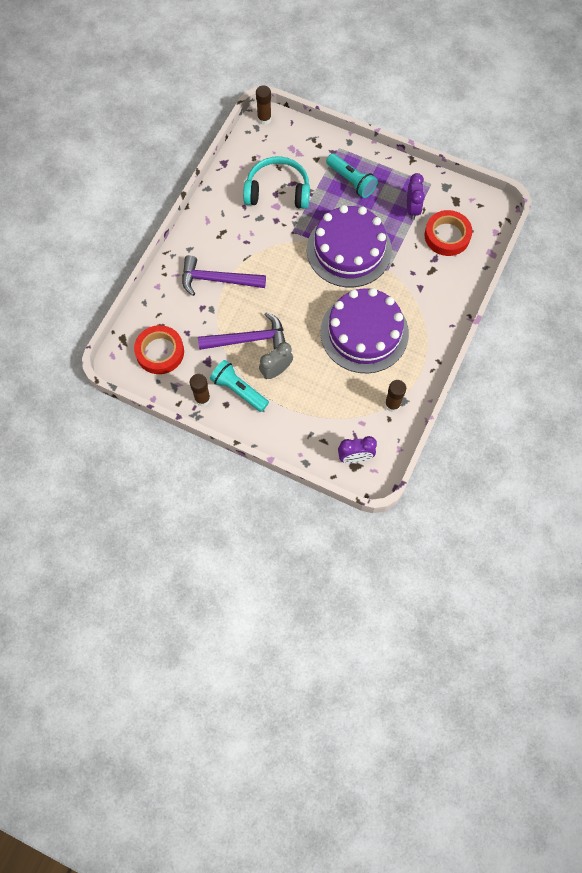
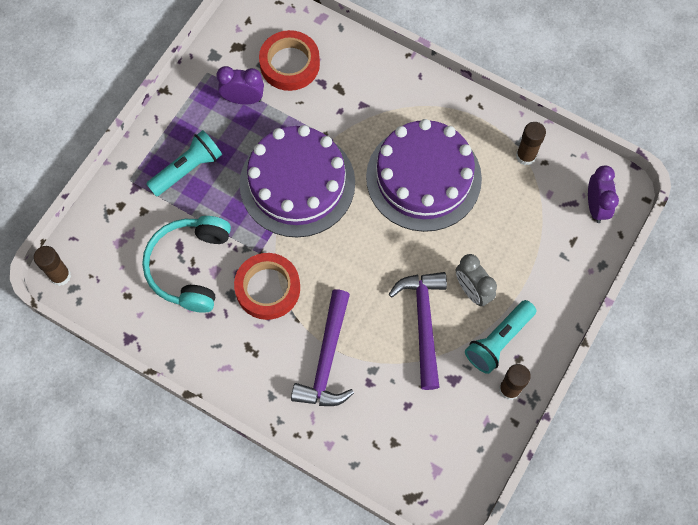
camera: 85 degrees left, 0 degrees up
(160, 352) = (435, 444): red tape -> red tape (268, 288)

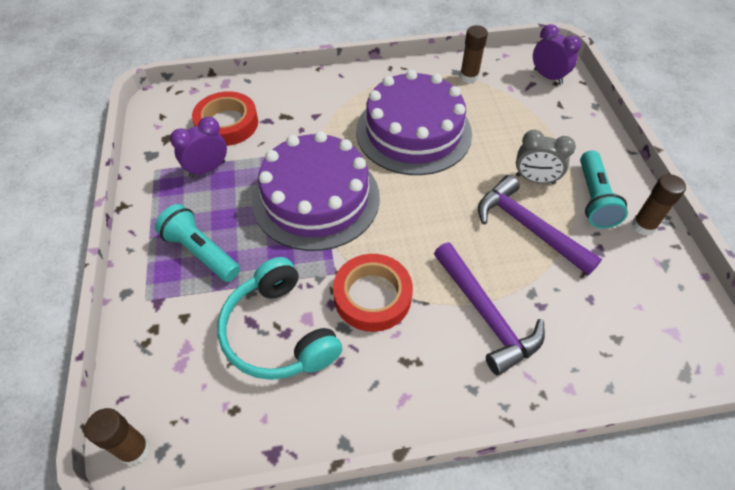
camera: 40 degrees left, 15 degrees down
(187, 169) = (201, 252): turquoise flashlight -> turquoise flashlight turned 60 degrees counterclockwise

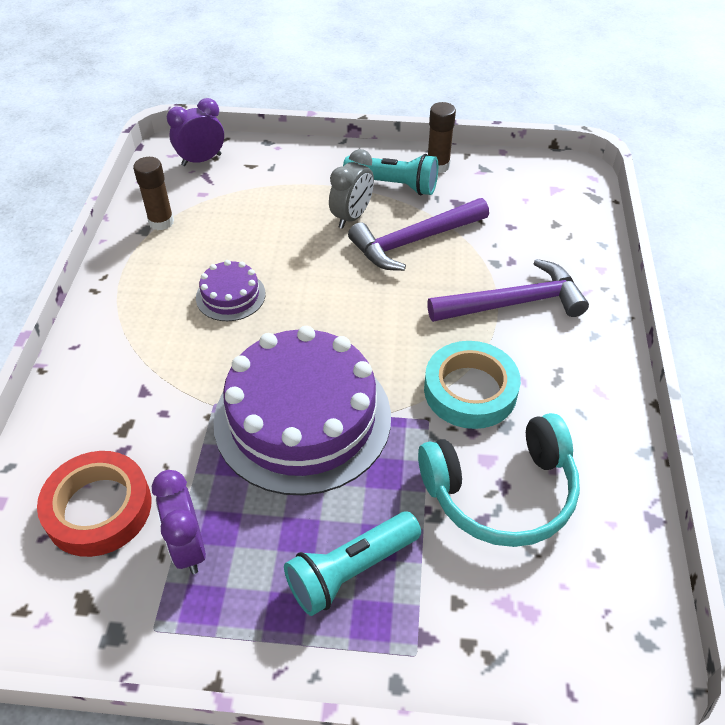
camera: 75 degrees left, 5 degrees down
(135, 450) = (643, 676): brown glue stick -> none
(372, 296) = (470, 390): red tape -> turquoise tape
(413, 132) = (230, 296): purple cake -> purple cake, size x0.45

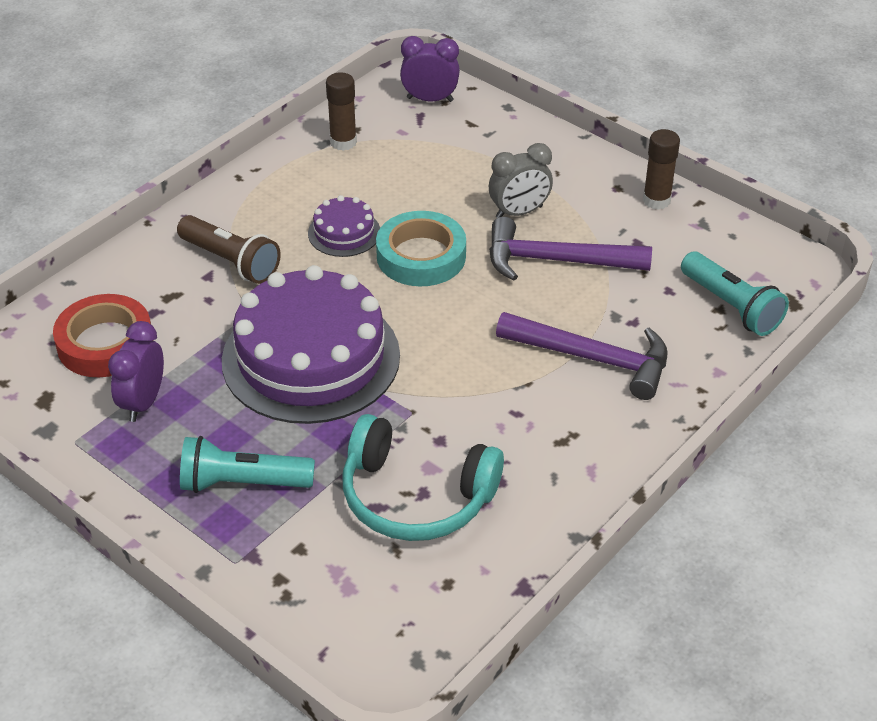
camera: 35 degrees right, 5 degrees down
(154, 368) = (231, 261): none -> brown flashlight
(394, 185) = (591, 200): turquoise flashlight -> turquoise flashlight (731, 306)
(470, 390) = (473, 409): turquoise tape -> turquoise tape (421, 256)

